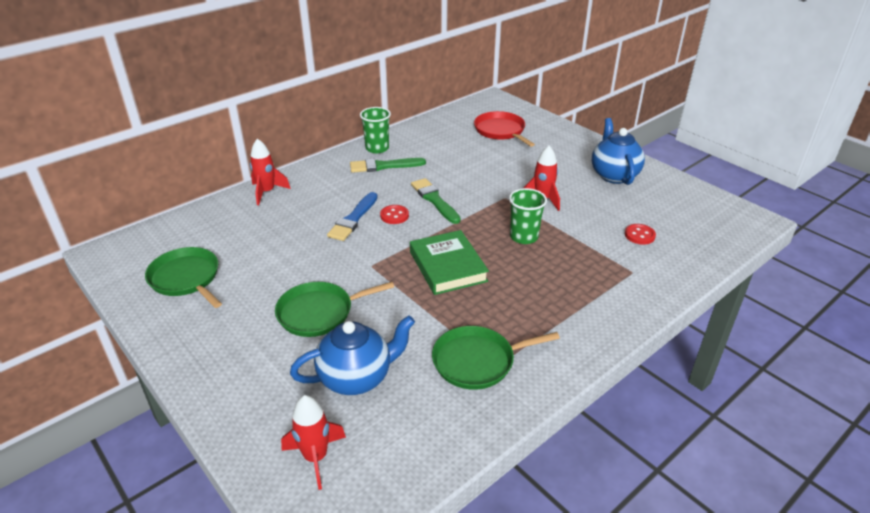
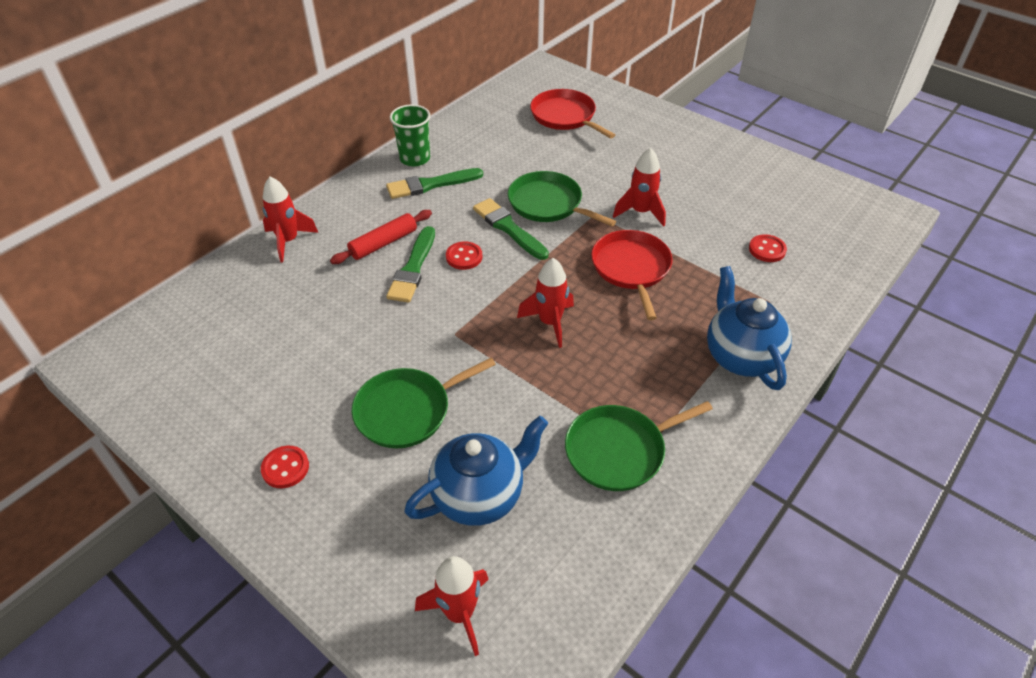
camera: 10 degrees left, 10 degrees up
(186, 278) = (218, 384): green pan -> green pan (548, 204)
(216, 339) = (285, 468): none -> red button
(336, 200) = (383, 243): none -> red rolling pin
(353, 219) = (413, 268): blue brush -> green brush
(448, 266) = (550, 322): green book -> red rocket
(524, 237) = (631, 268): green cup -> red pan
(613, 175) = (717, 167): blue teapot -> blue teapot (740, 356)

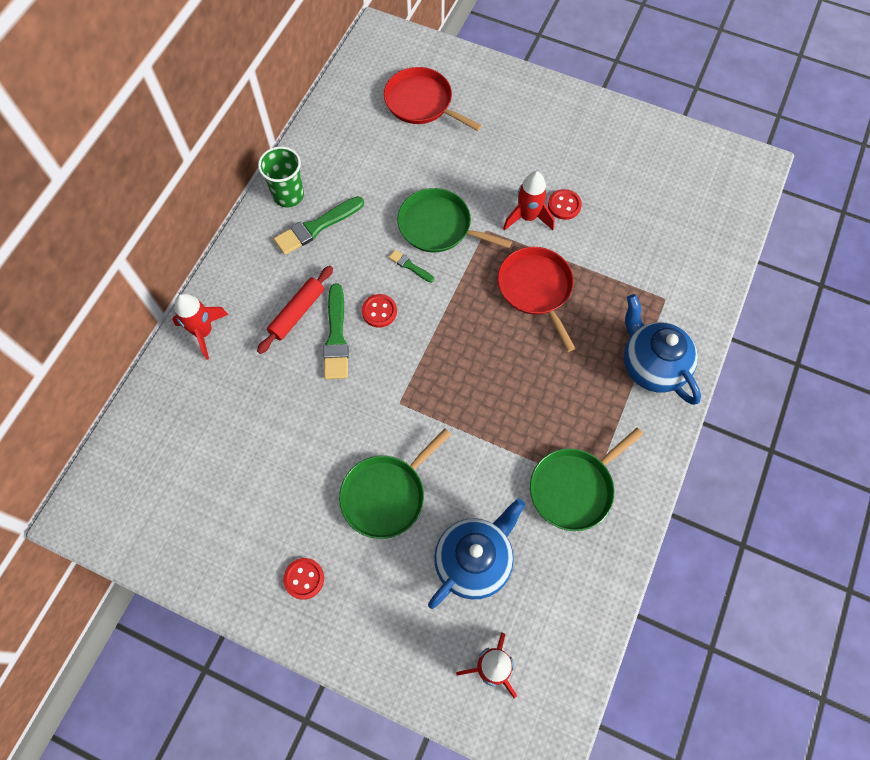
camera: 15 degrees left, 20 degrees up
(508, 228) = (410, 266): green brush -> green brush, size x0.52
(550, 322) = (480, 369): red rocket -> none
(767, 249) = (651, 237): red button -> red button (564, 205)

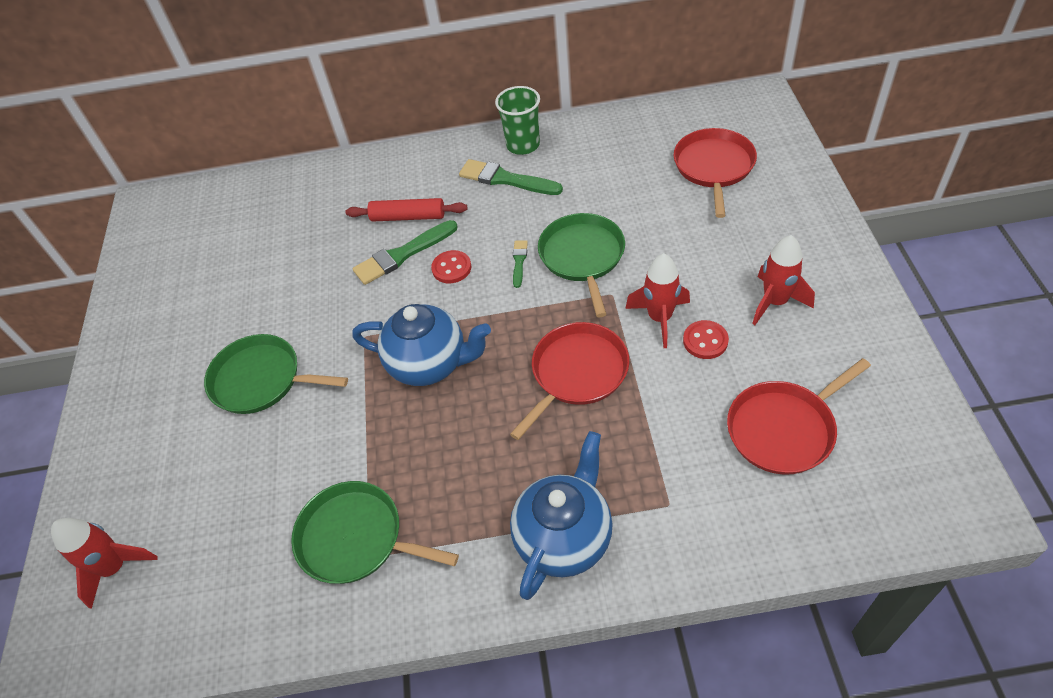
camera: 65 degrees right, 15 degrees down
(203, 332) = (347, 175): red rocket -> red rocket (775, 302)
(304, 579) = (149, 367): red button -> none
(474, 561) = (225, 489): blue teapot -> blue teapot (430, 364)
(654, 210) = (784, 429): none -> red pan

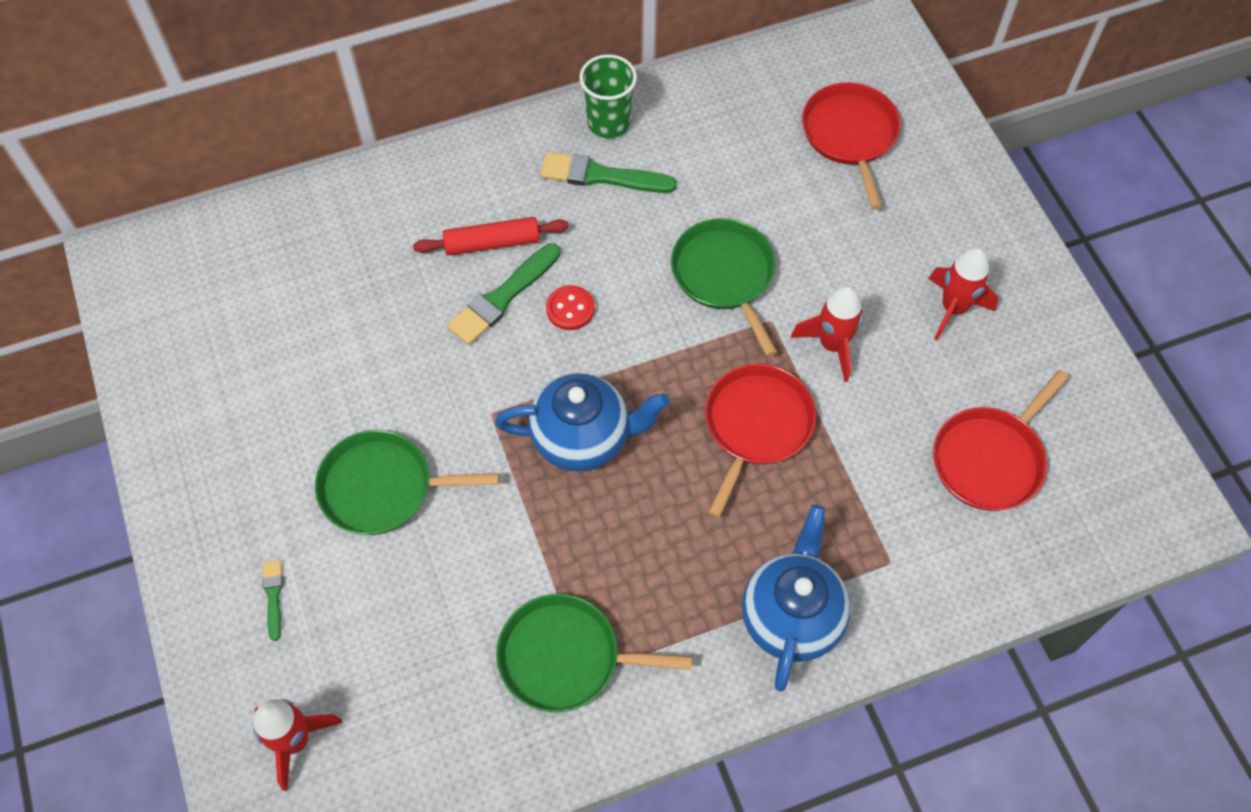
camera: 20 degrees left, 10 degrees up
(519, 262) = (650, 291): green brush -> green brush (273, 596)
(705, 341) = (888, 367): red button -> none

